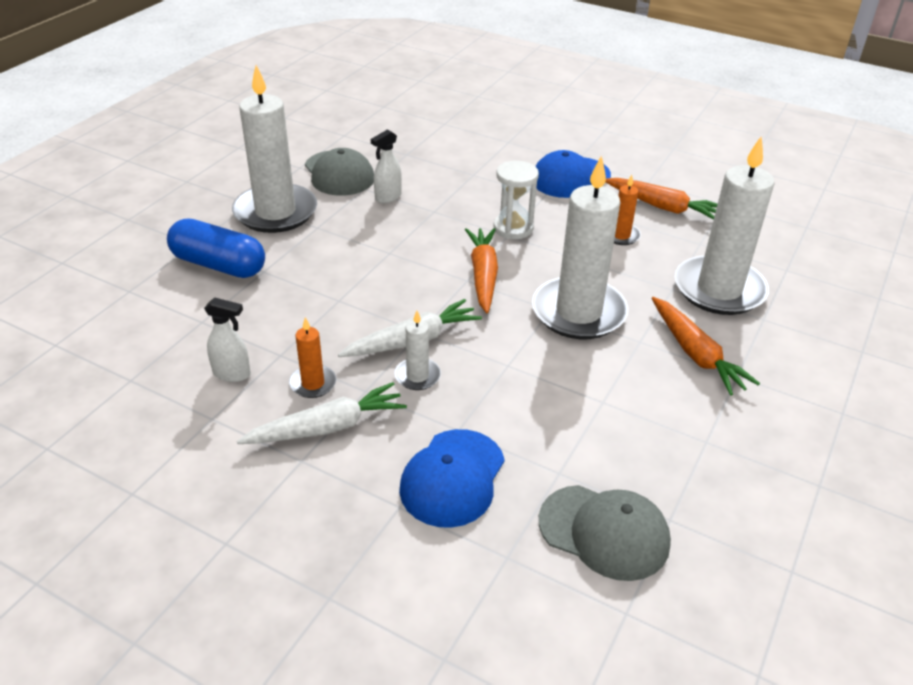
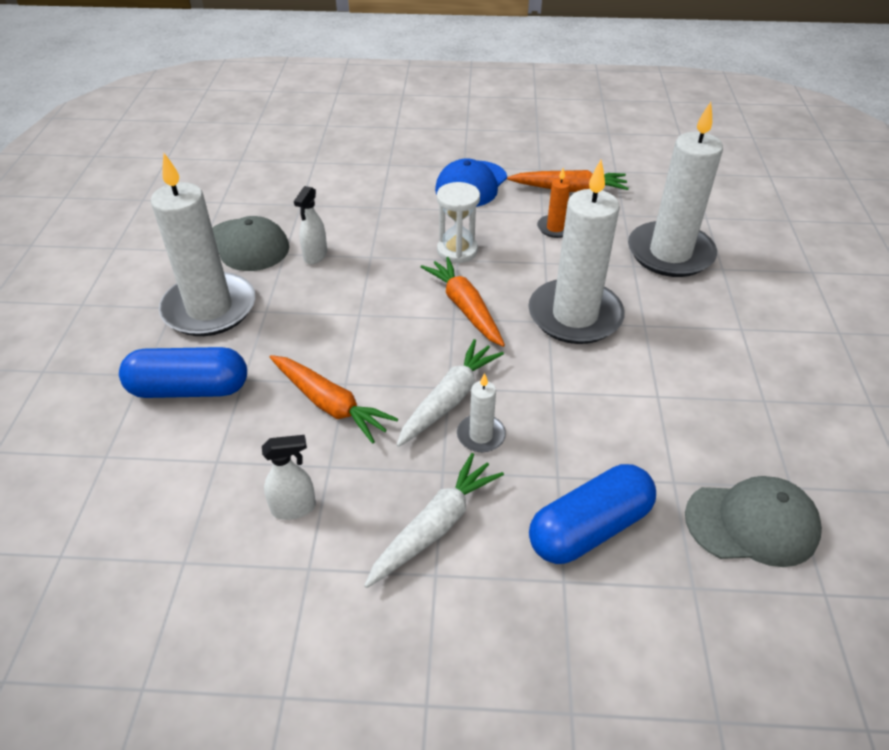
camera: 25 degrees left, 5 degrees up
(313, 383) = (386, 484): orange candle -> none
(452, 478) = (589, 528): blue cap -> blue capsule
(696, 354) = (696, 321): orange carrot -> orange carrot (330, 404)

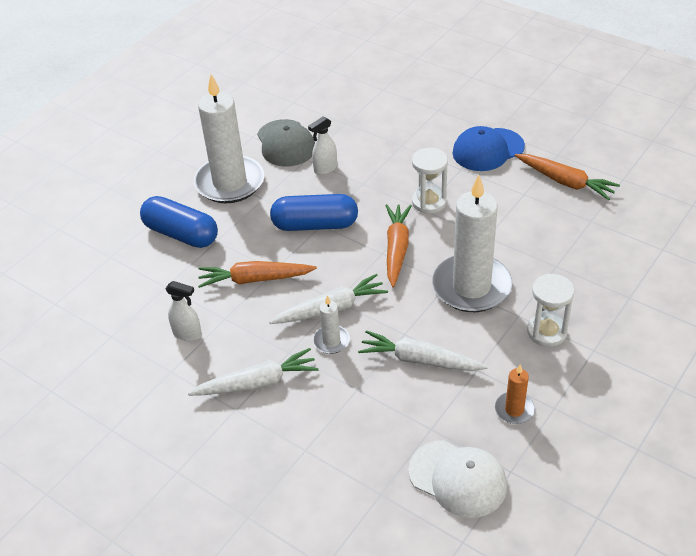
camera: 35 degrees right, 0 degrees up
(330, 404) = (255, 279): orange carrot -> orange carrot turned 105 degrees clockwise
(555, 228) = (522, 211): orange candle -> orange candle (514, 410)
(589, 528) = (348, 429): blue capsule -> blue capsule (315, 225)
(593, 412) = (420, 360): none -> white carrot
(670, 253) = (597, 268): white candle -> none
(685, 330) = (547, 332): none -> white hourglass
(752, 523) = (458, 479): grey cap -> white cap

